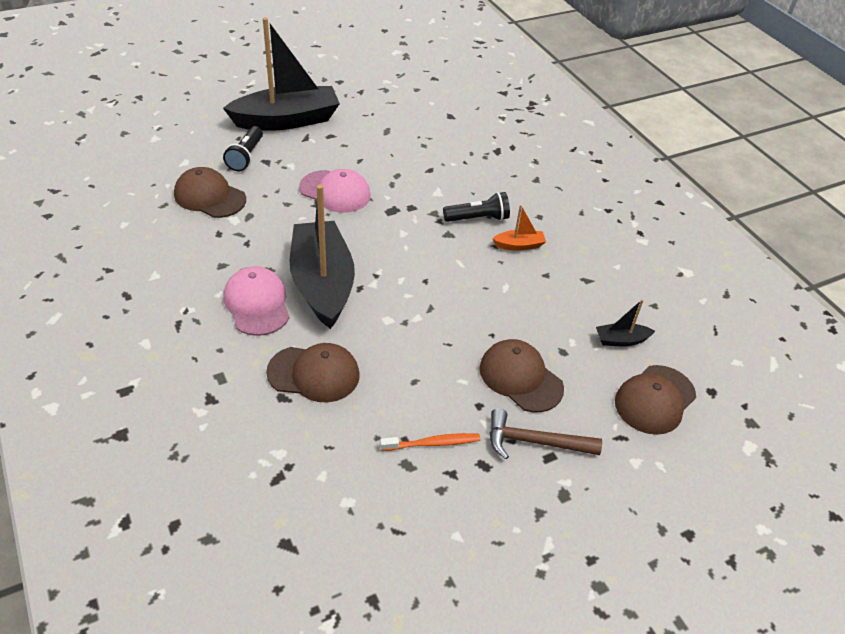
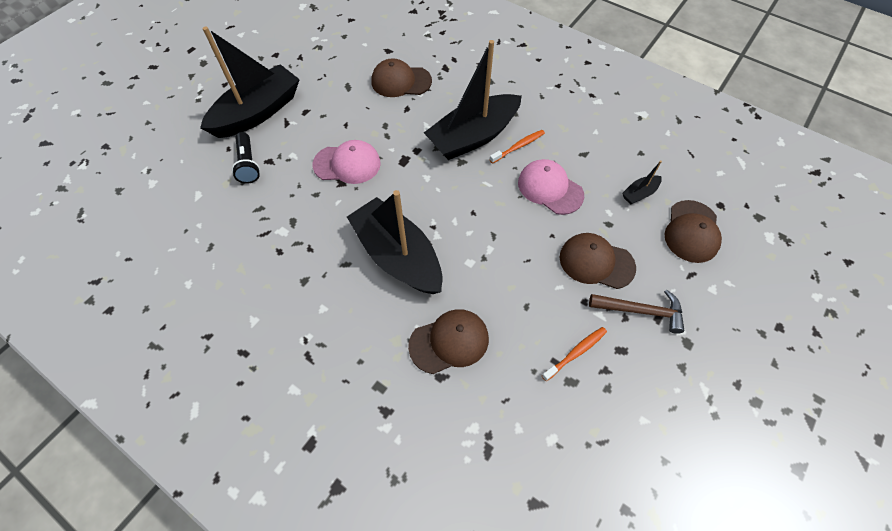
camera: 25 degrees left, 15 degrees up
(210, 197) = (245, 219): brown cap -> brown cap (401, 81)
(257, 304) = (359, 302): pink cap -> pink cap (550, 188)
(478, 218) = (473, 137): black flashlight -> black boat
(519, 245) = (518, 146): orange boat -> orange toothbrush
(534, 442) = (641, 311): brown hammer -> brown hammer turned 150 degrees counterclockwise

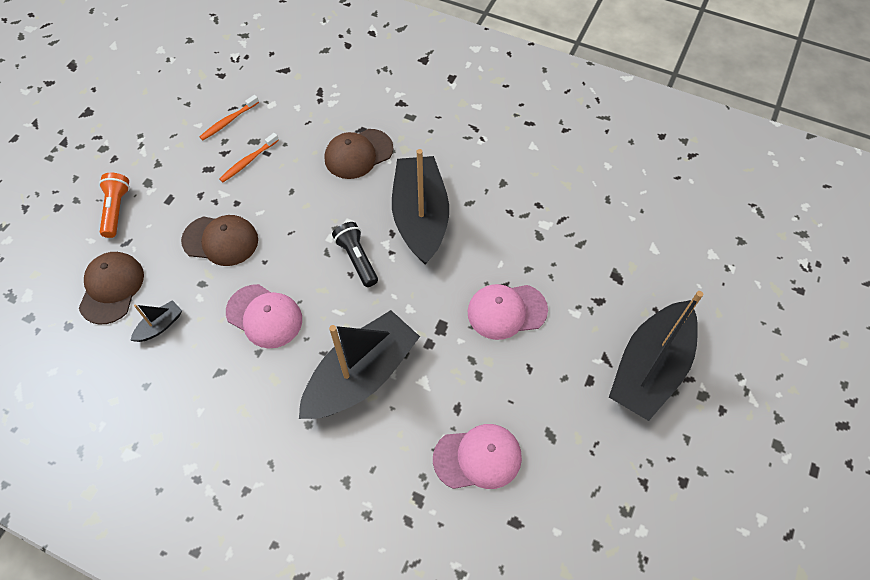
camera: 170 degrees right, 0 degrees up
(248, 164) = (620, 292): black flashlight -> black flashlight (357, 259)
(398, 256) = (420, 217): black boat -> black boat turned 135 degrees counterclockwise
(401, 81) = (478, 458): brown cap -> pink cap
(518, 146) = (302, 369): orange toothbrush -> orange toothbrush (228, 121)
(641, 311) = (184, 202): brown hammer -> none
(712, 313) = (116, 210): none -> orange flashlight

